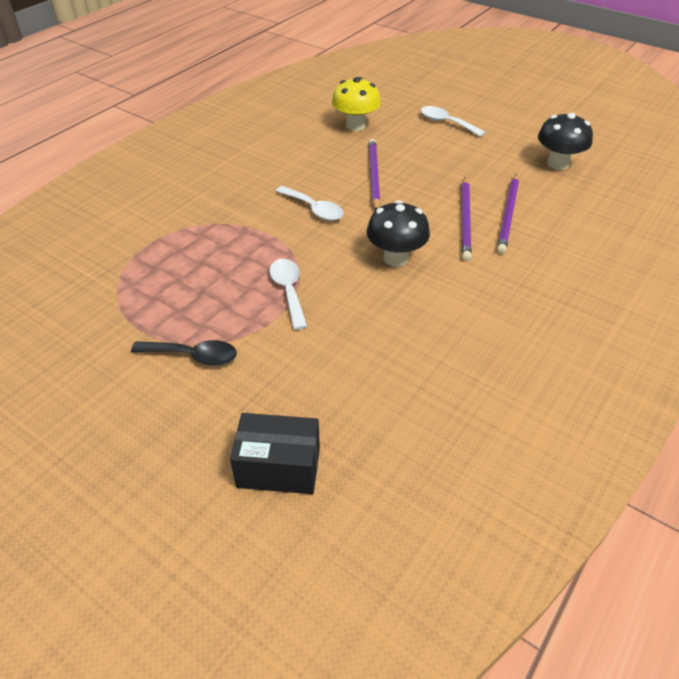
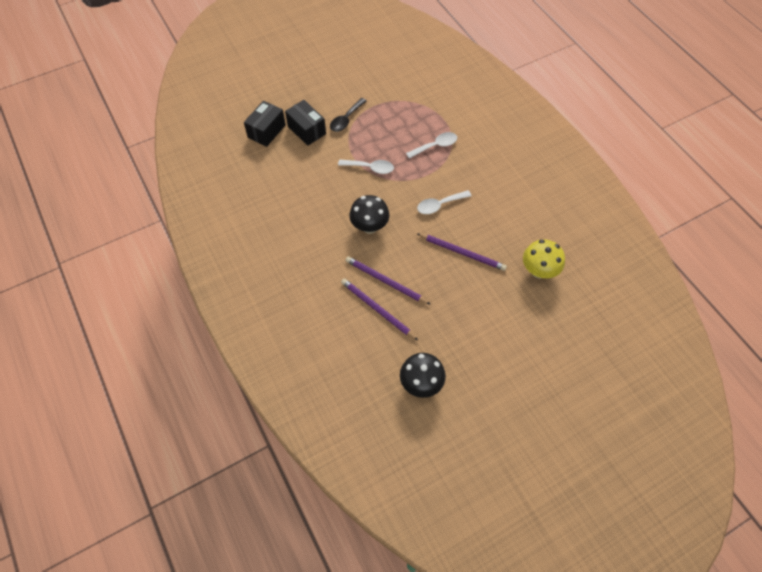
camera: 115 degrees right, 15 degrees up
(245, 402) = (307, 130): none -> black box
(446, 123) = (518, 338): white spoon -> white spoon (435, 146)

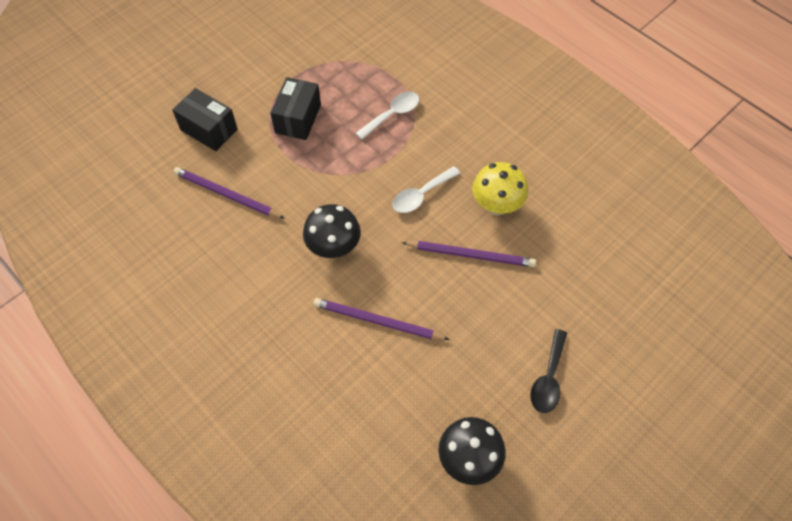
camera: 15 degrees left, 0 degrees up
(266, 131) = (152, 143): black box -> black box (298, 119)
(346, 119) = (260, 103): black spoon -> black spoon (548, 378)
(370, 168) = (312, 164): white spoon -> none
(377, 309) = (377, 365): purple pencil -> purple pencil (226, 195)
(539, 271) = (579, 256): yellow mushroom -> yellow mushroom (496, 205)

